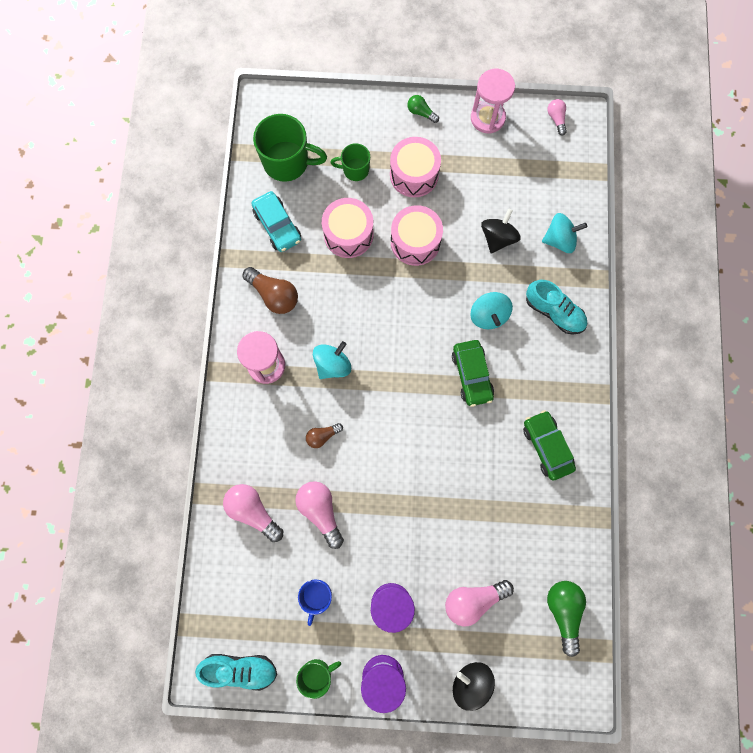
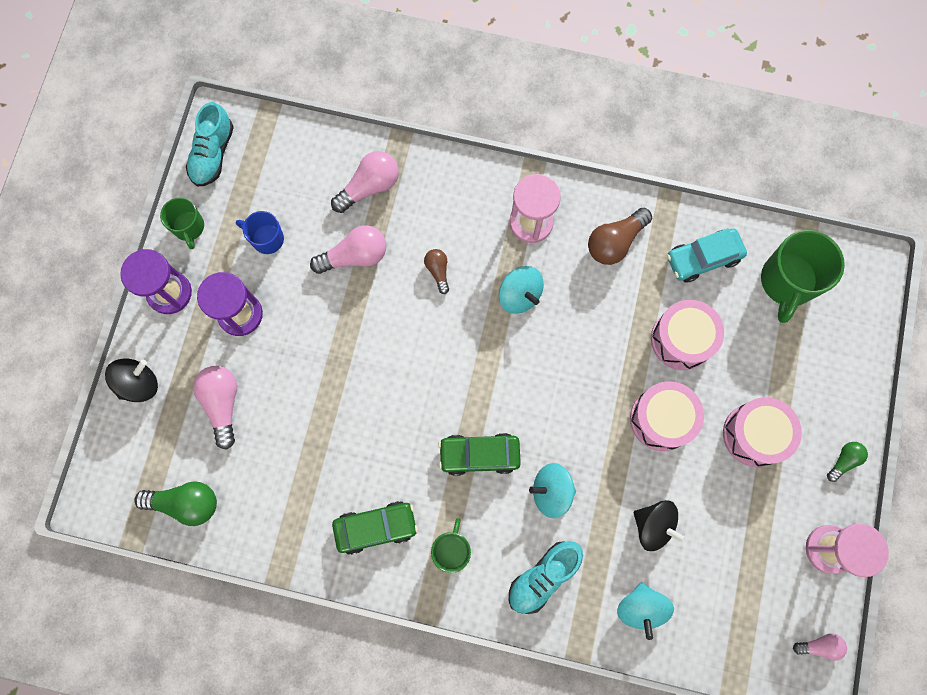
camera: 100 degrees right, 0 degrees up
(355, 170) = (768, 362): green mug -> green mug (451, 550)

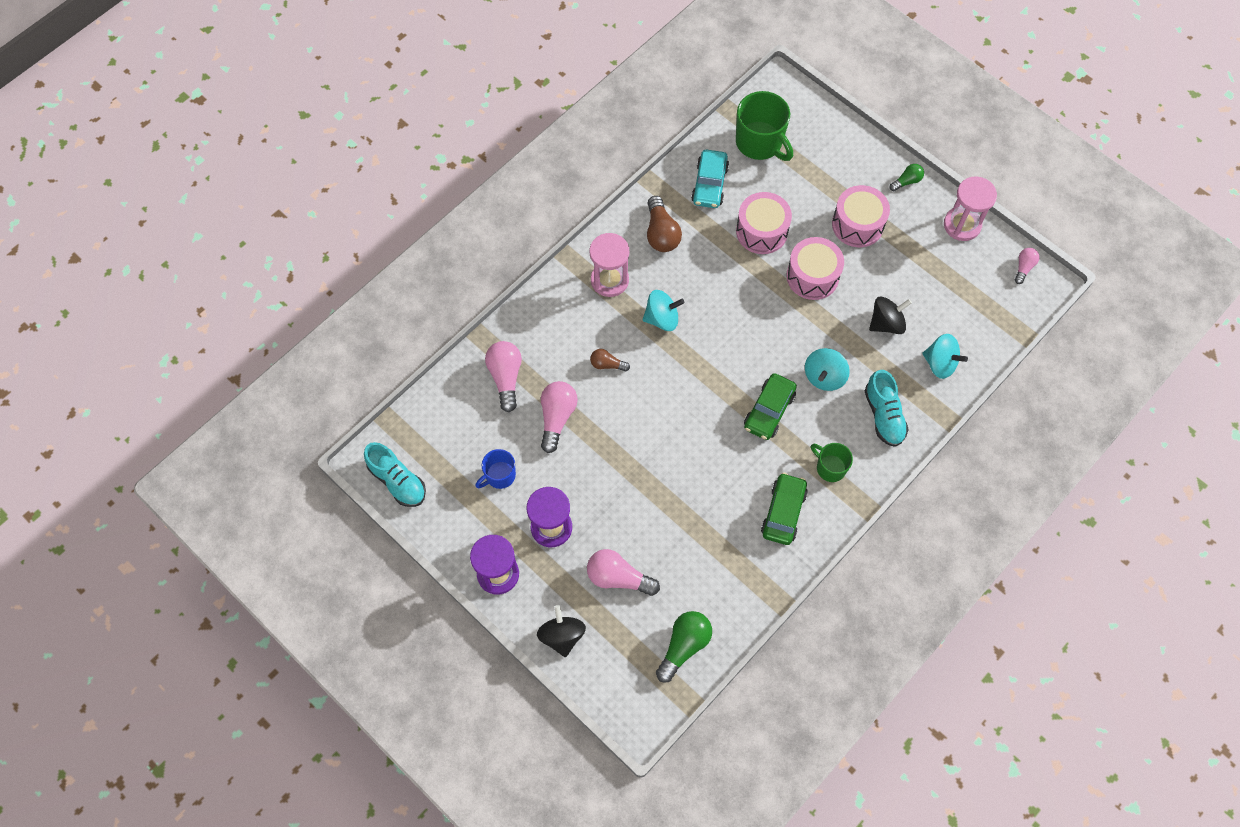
camera: 60 degrees left, 10 degrees down
(189, 227) = (450, 531): green mug -> none
(843, 461) = (906, 181): green light bulb -> green light bulb turned 75 degrees clockwise

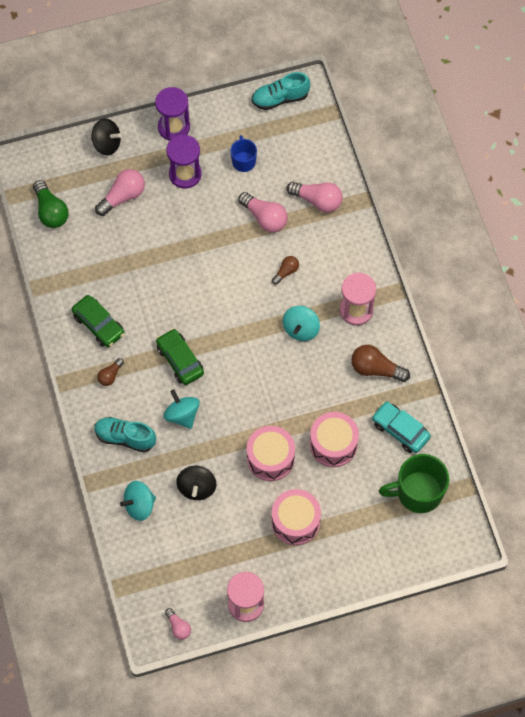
camera: 120 degrees right, 0 degrees up
(830, 467) = (110, 375): green mug -> brown light bulb
(906, 181) = (312, 587): green light bulb -> none

